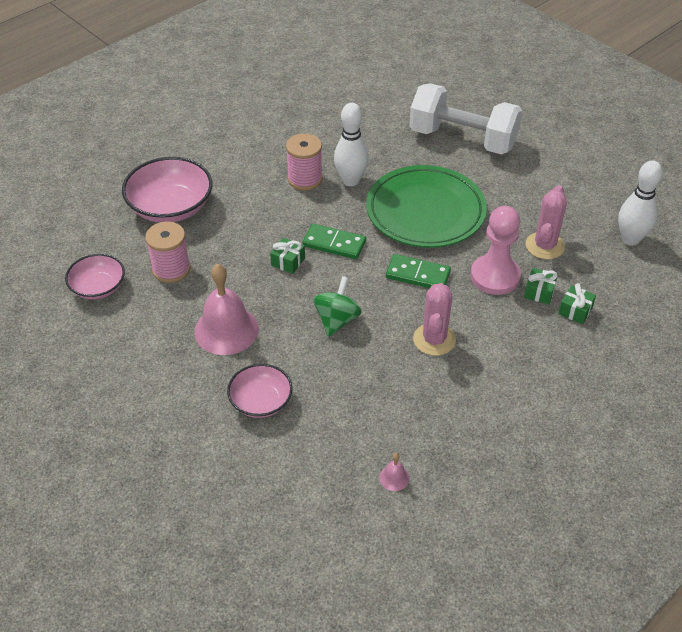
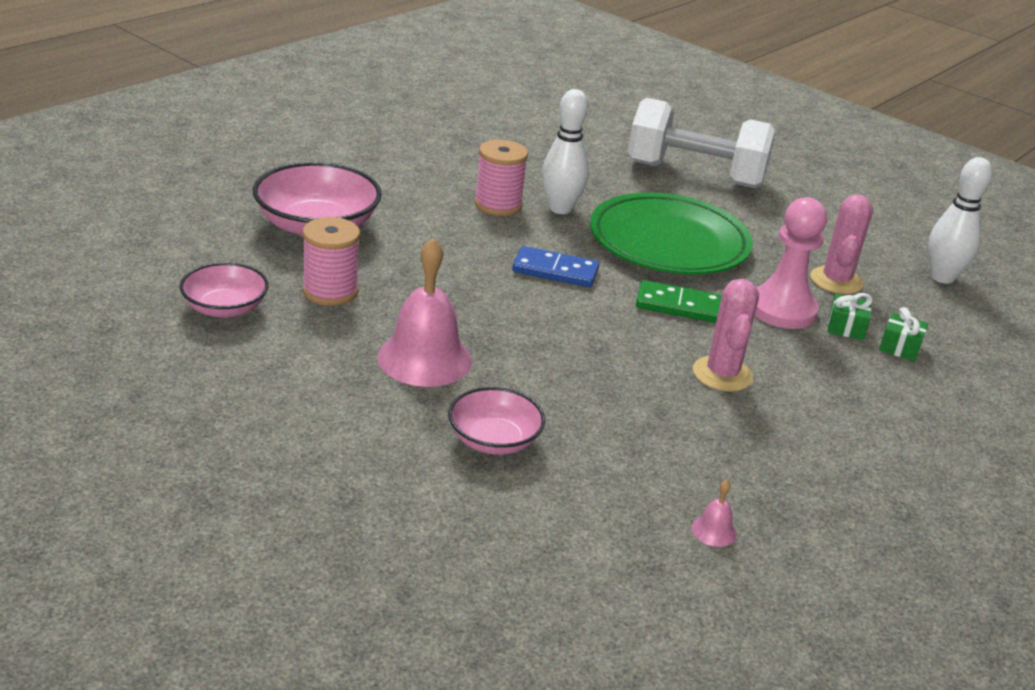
camera: 10 degrees left, 15 degrees down
(288, 262) = (496, 288): green gift -> none
(334, 243) = (555, 271): green domino -> blue domino
(337, 320) = (580, 351): green spinning top -> none

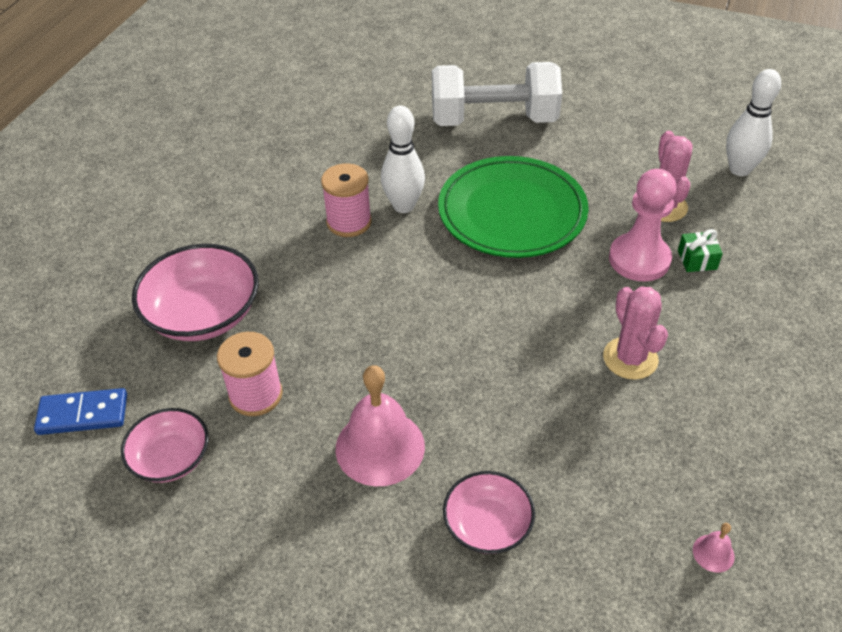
camera: 15 degrees left, 15 degrees up
(555, 271) = (436, 287): blue domino -> blue domino (83, 414)
(678, 306) = (556, 288): green domino -> none
(900, 347) = (748, 266): green gift -> none

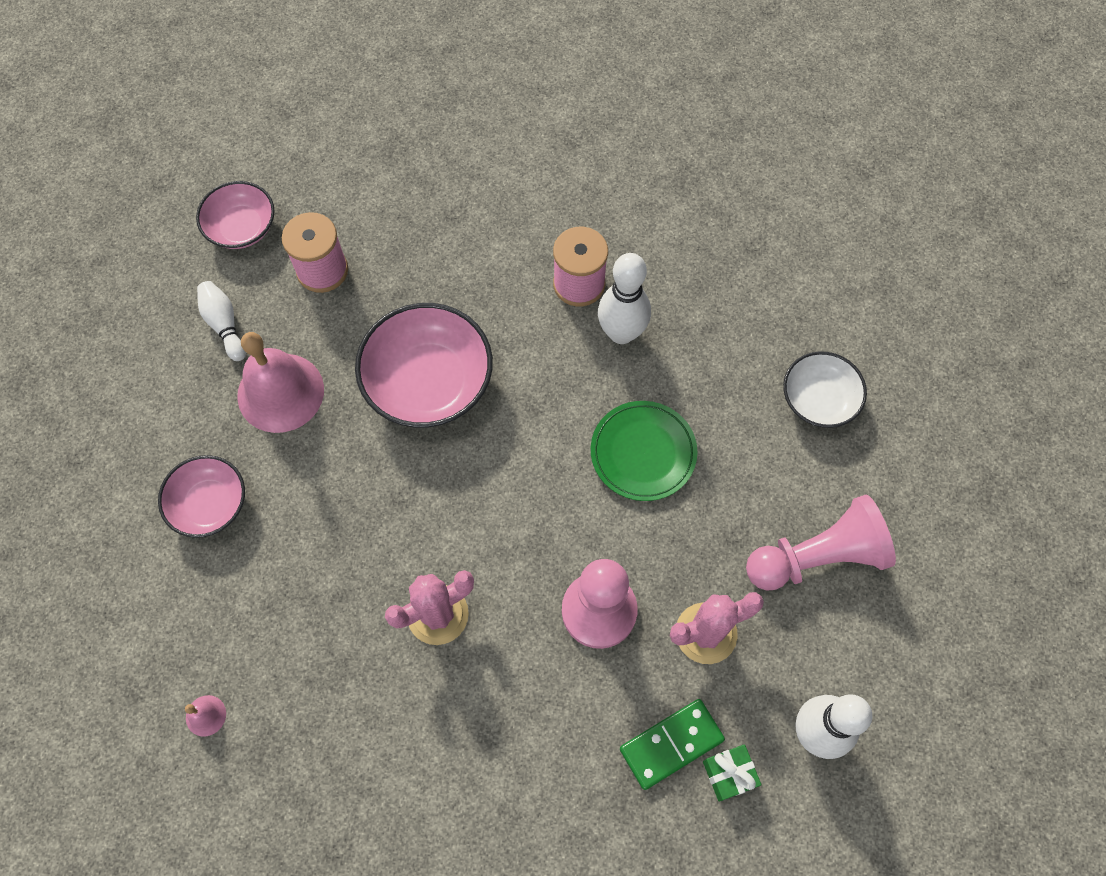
camera: 75 degrees right, 20 degrees up
(83, 414) = (277, 143): blue domino -> none
(203, 314) = (412, 193): pink bowl -> pink bowl (428, 382)
(283, 488) = (224, 325): none -> white bowling pin
(493, 120) = (818, 399): white dumbbell -> white bowl
(512, 212) = (643, 453): green plate -> green plate, size x0.58
(613, 144) = (817, 556): none -> pink pawn
(697, 260) = (616, 681): green gift -> green gift (729, 774)
(747, 239) = (671, 744): none -> green domino

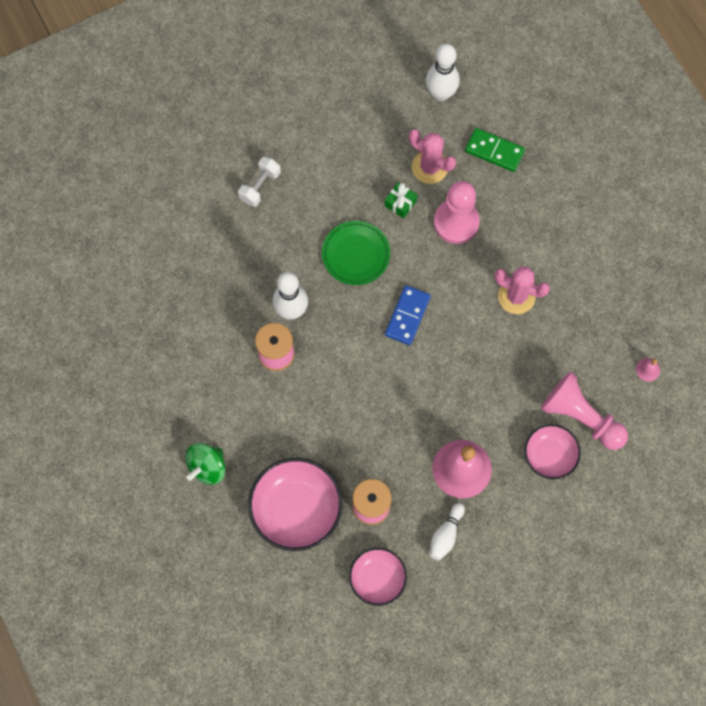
camera: 125 degrees left, 5 degrees up
(428, 382) = (396, 393): pink bowl -> pink bowl (296, 509)
(500, 142) = (207, 467): none -> green spinning top
(514, 459) = (407, 316): none -> blue domino
(729, 774) = (488, 119): green gift -> green gift (400, 203)
(817, 556) = (351, 139): pink pawn -> pink pawn (580, 417)
(818, 399) = (260, 186): white bowl -> white dumbbell

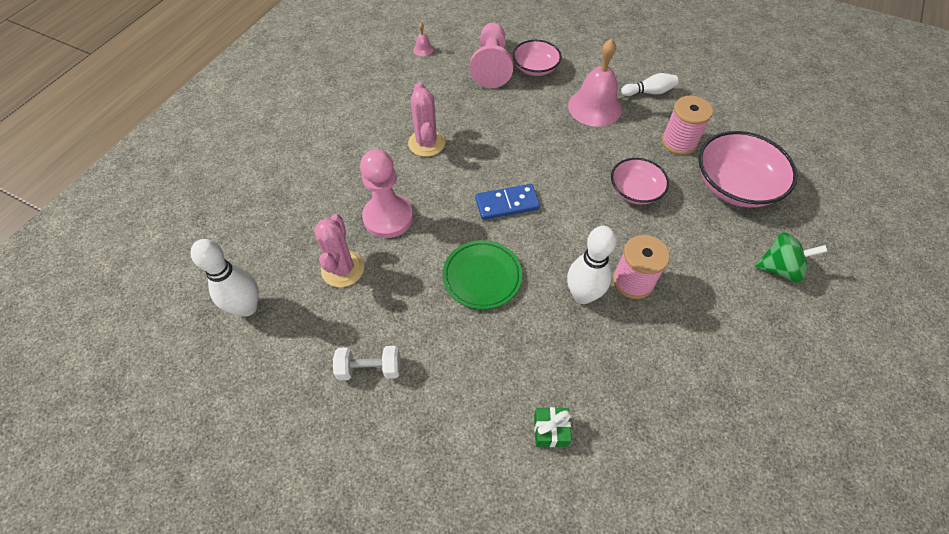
camera: 125 degrees left, 15 degrees down
(260, 186) = (477, 417): white dumbbell -> white dumbbell (370, 369)
(377, 578) = (721, 111): pink bowl -> pink bowl (635, 191)
(400, 203) = (400, 271): green gift -> green gift (550, 430)
(494, 151) = (291, 227): green domino -> none

